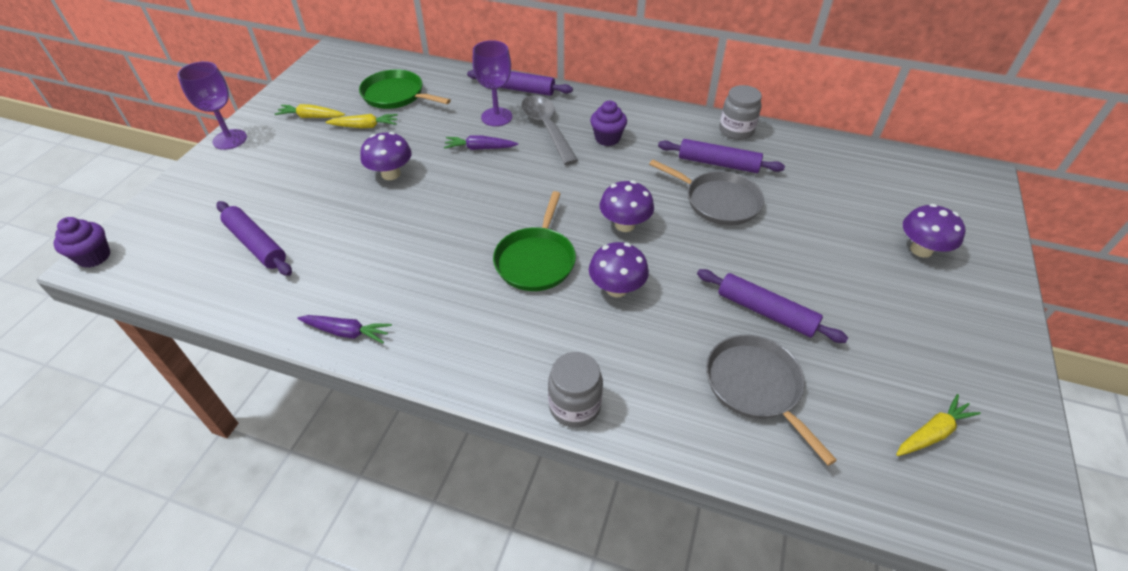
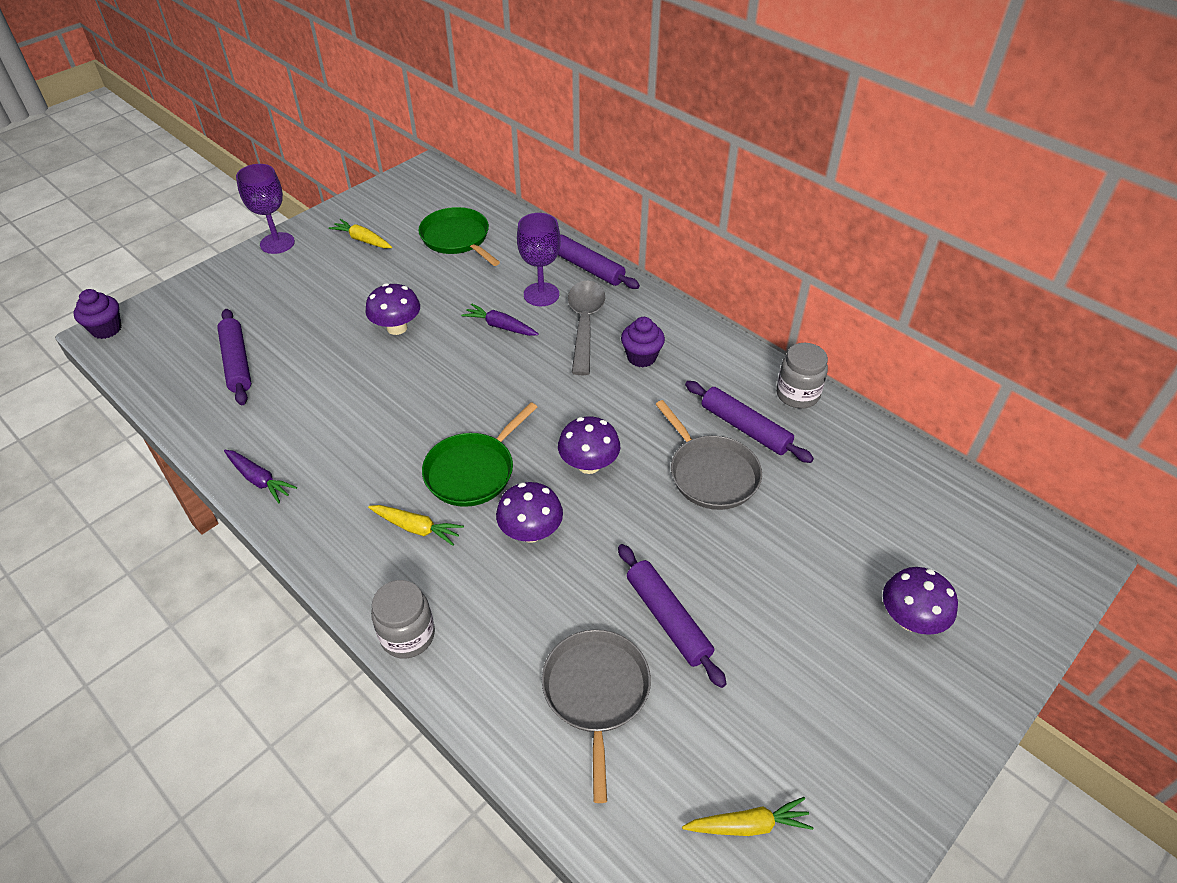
camera: 25 degrees right, 0 degrees up
(365, 126) = (405, 266): yellow carrot -> yellow carrot (416, 528)

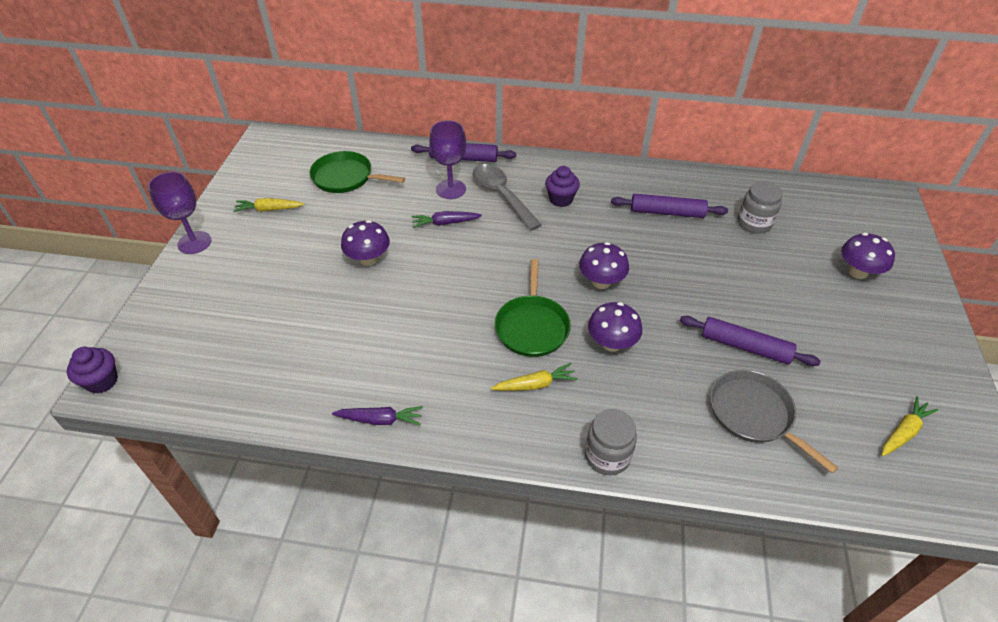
camera: 35 degrees left, 0 degrees up
(237, 363) = (262, 347): purple rolling pin -> none
(711, 474) = (677, 249): grey pan -> none
(797, 394) = (674, 178): grey jar -> grey jar (754, 223)

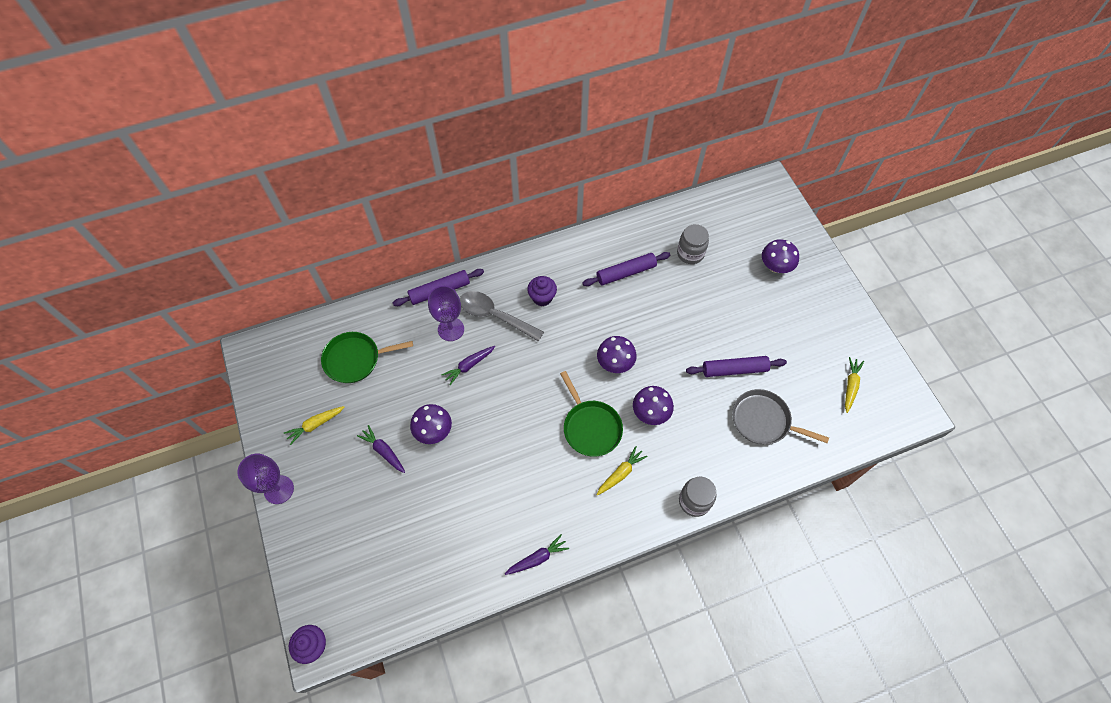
camera: 30 degrees left, 15 degrees up
(309, 254) = (383, 451): none -> purple carrot

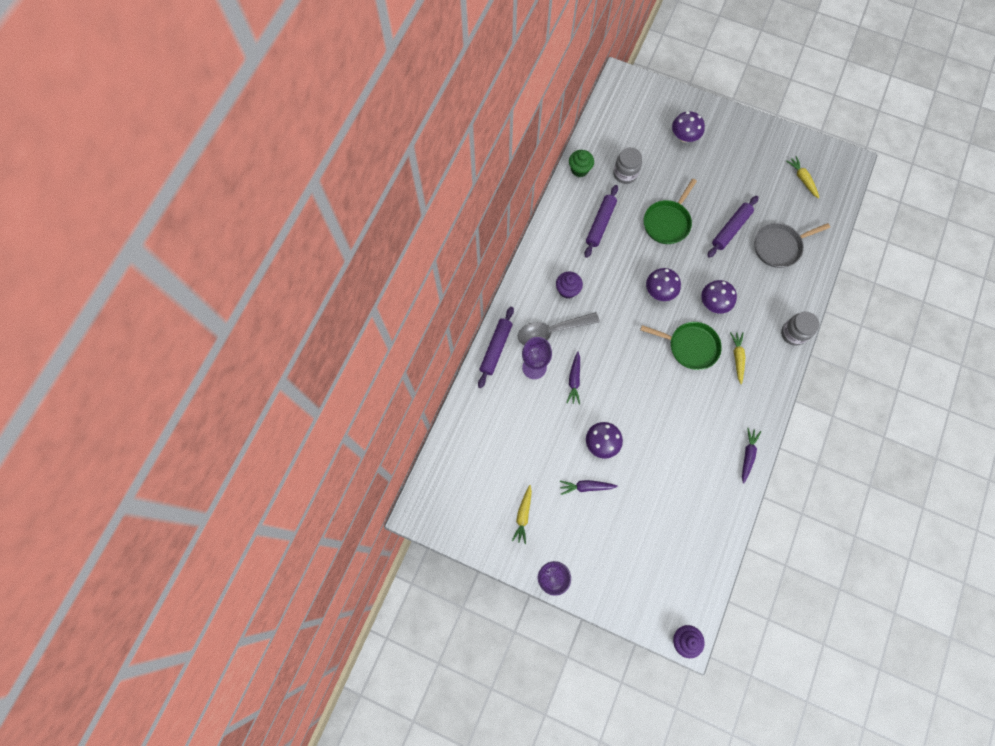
camera: 45 degrees left, 10 degrees up
(355, 359) = (496, 448): green pan -> green pan (667, 222)
(656, 221) = (579, 169): none -> green cupcake

